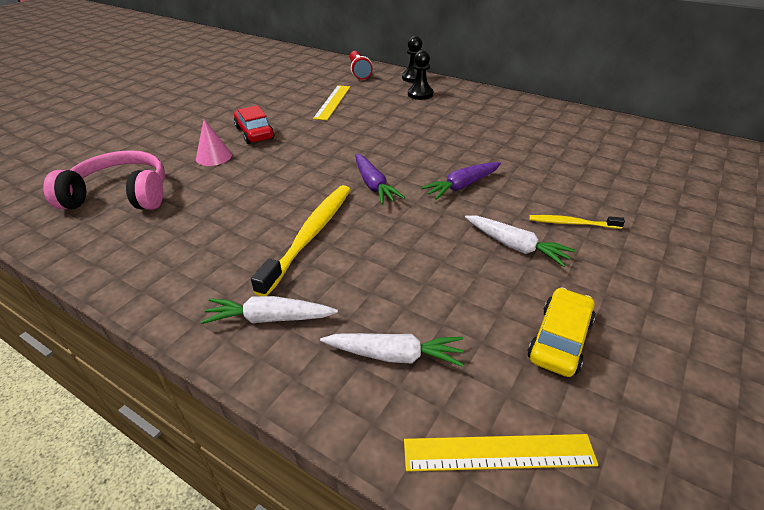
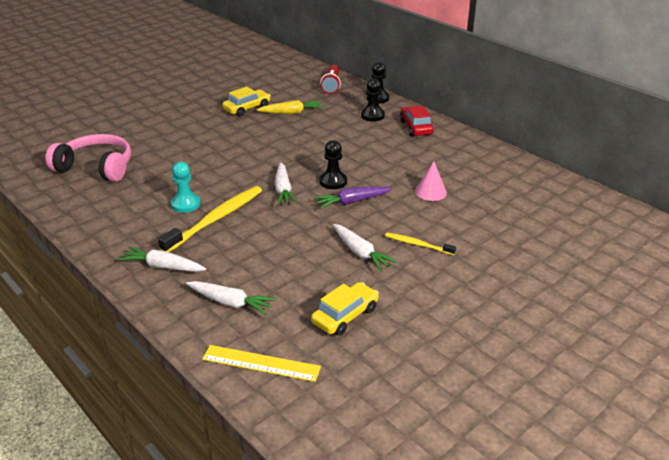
camera: 15 degrees right, 5 degrees down
(213, 156) = (173, 147): pink cone -> pink cone (430, 192)
(254, 133) = (213, 132): red car -> red car (415, 127)
(261, 223) = (185, 204): none -> turquoise pawn
(281, 104) = (247, 108): none -> yellow car
(332, 102) = (291, 112): yellow ruler -> yellow carrot
(373, 185) = (283, 190): purple carrot -> white carrot
(425, 167) = (333, 181): none -> black pawn

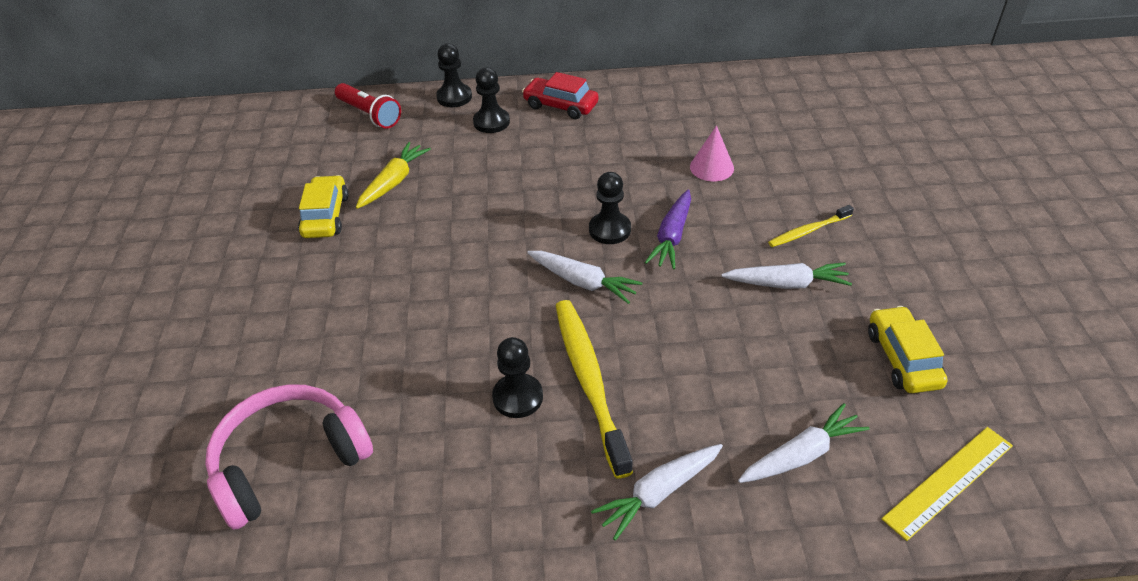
camera: 50 degrees left, 10 degrees up
(185, 204) = (518, 397): turquoise pawn -> black pawn

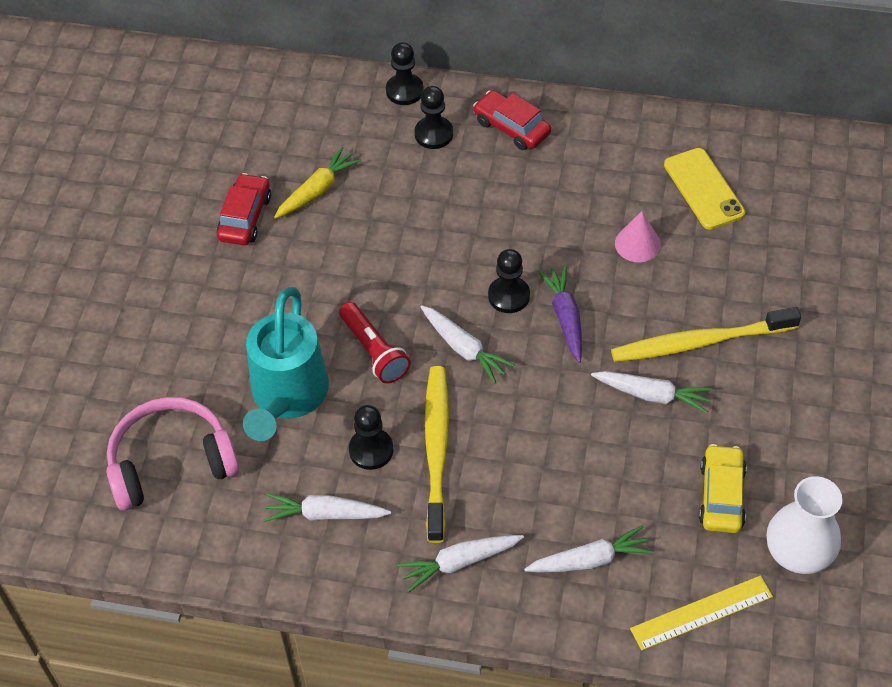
camera: 15 degrees right, 10 degrees up
(325, 216) = (245, 217): yellow car -> red car
(369, 114) = (312, 96): red flashlight -> red flashlight (374, 351)
(409, 365) = (287, 397): none -> turquoise watering can
(486, 476) = (325, 514): none -> white carrot
(672, 236) = (565, 317): purple carrot -> purple carrot turned 135 degrees clockwise
(749, 118) = (703, 189): none -> yellow phone
(808, 231) = (699, 342): yellow toothbrush -> yellow toothbrush, size x1.93
(1010, 394) = (798, 551): none -> white vase

